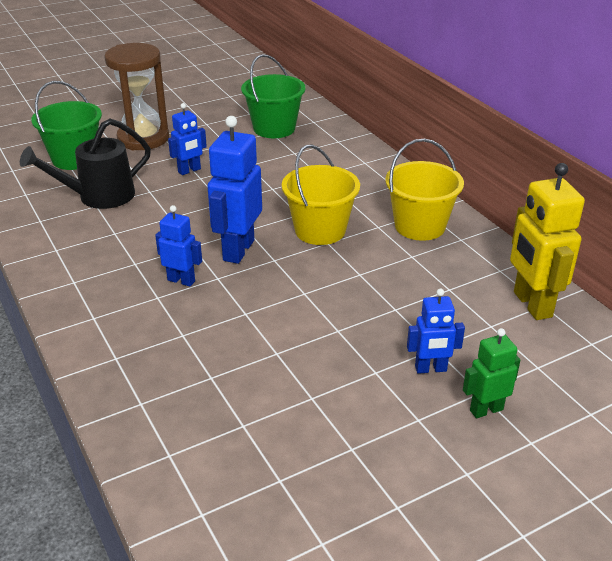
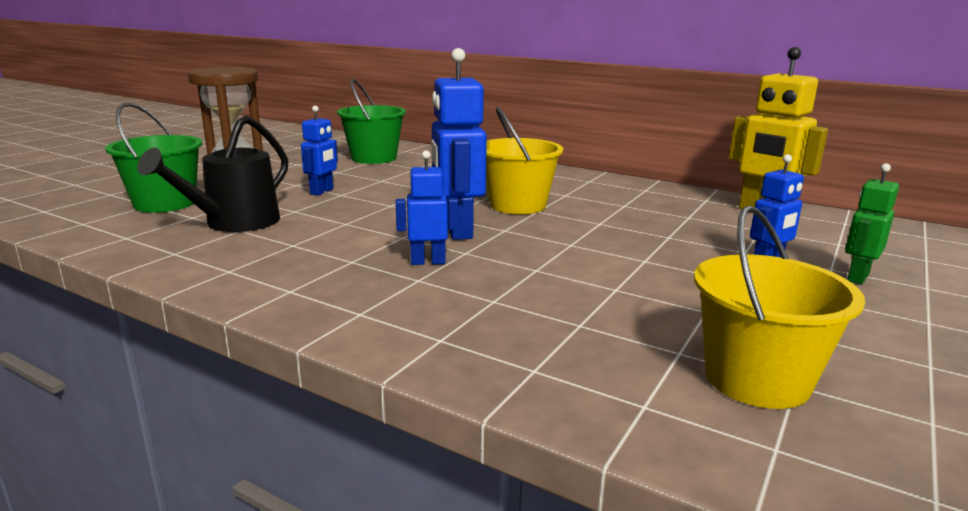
camera: 30 degrees left, 15 degrees down
(420, 226) = (599, 189): yellow bucket -> yellow bucket (757, 379)

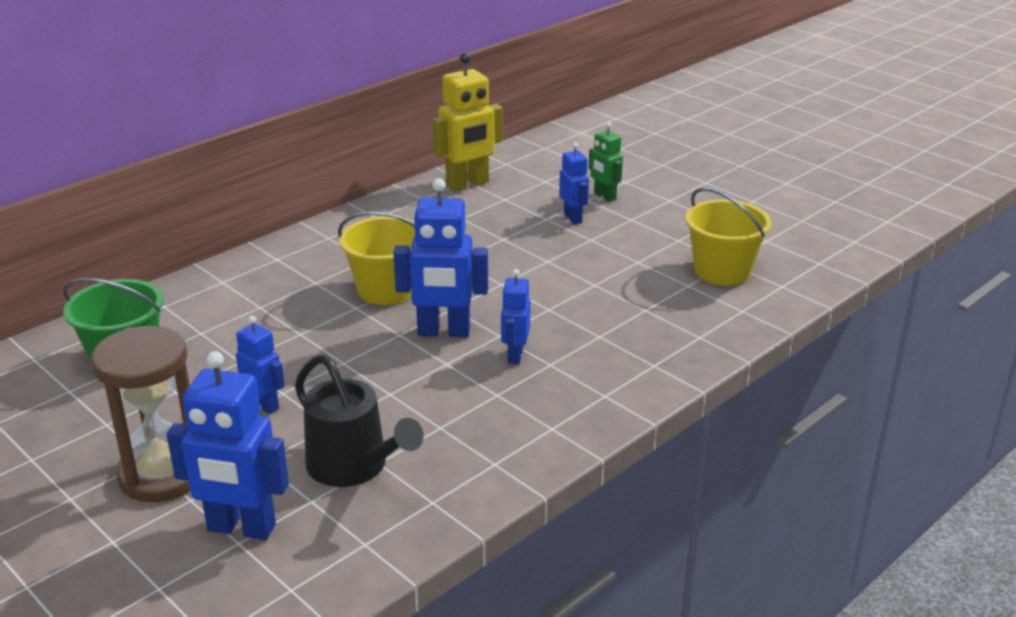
camera: 75 degrees left, 10 degrees up
(165, 203) = (241, 528): green bucket -> blue robot

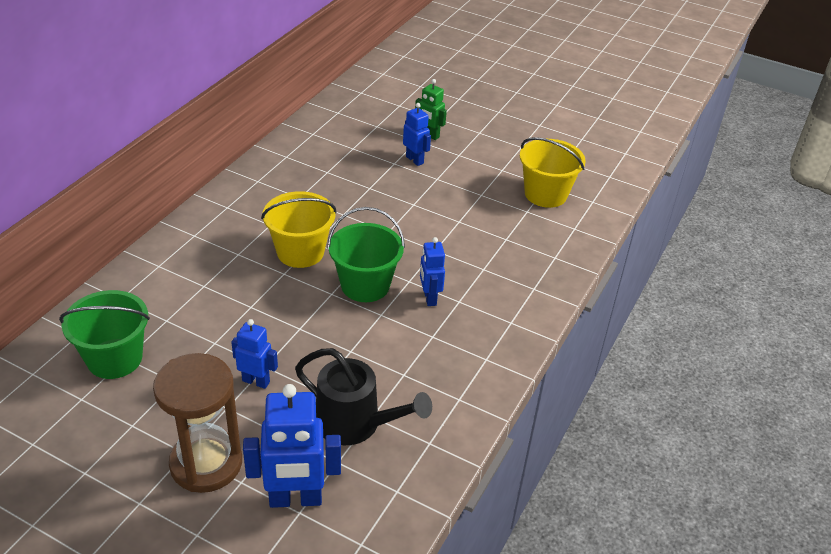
camera: 20 degrees left, 10 degrees up
(443, 332) = (365, 285): blue robot -> green bucket
(467, 184) = (317, 137): yellow robot -> none

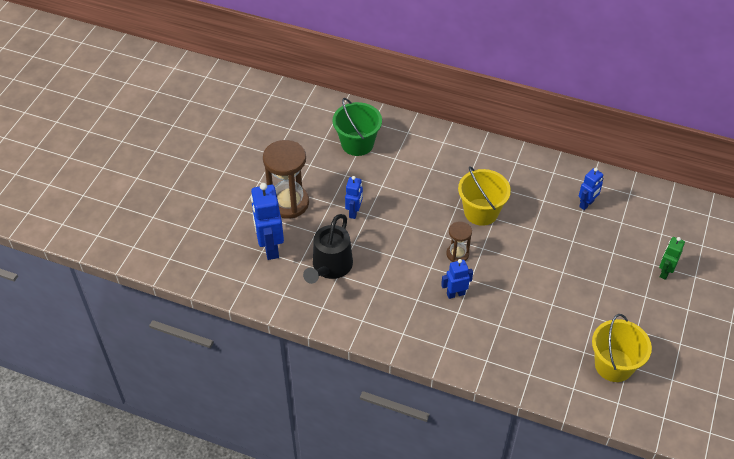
camera: 85 degrees right, 10 degrees up
(365, 285) = (457, 254): green bucket -> brown hourglass
(415, 160) = (623, 266): blue robot -> blue robot (586, 204)

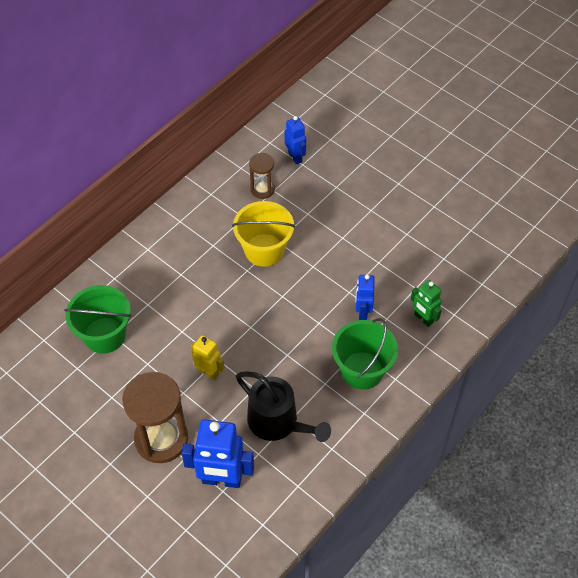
camera: 70 degrees left, 5 degrees up
(354, 212) = (208, 372): blue robot -> yellow robot
(400, 308) = (362, 370): none -> green bucket
(457, 254) = (311, 292): brown hourglass -> brown hourglass (262, 189)
(613, 365) = (493, 213): yellow bucket -> none
(665, 272) = (403, 131): green robot -> green robot (423, 319)

